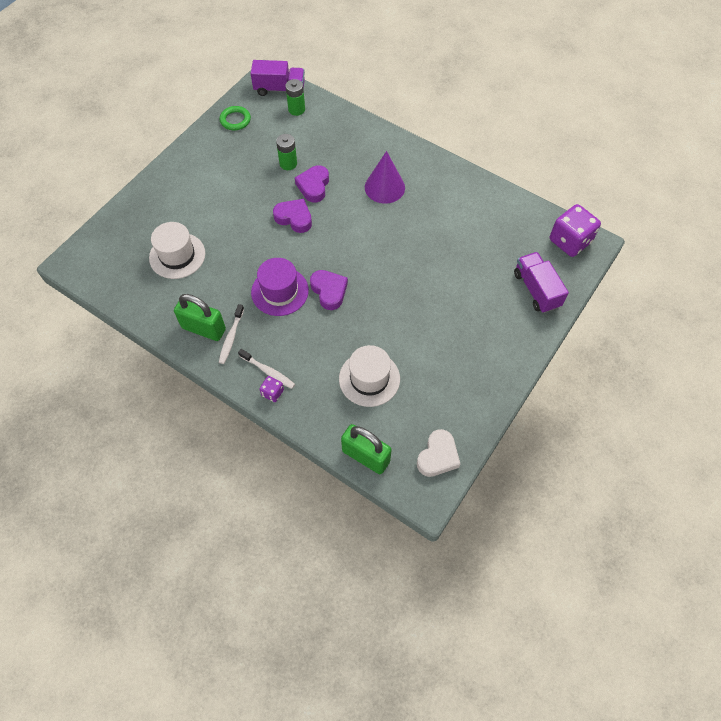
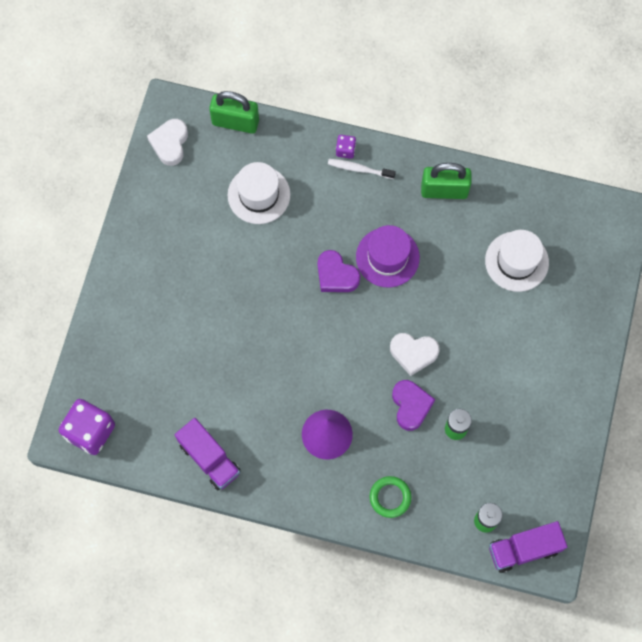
camera: 160 degrees right, 10 degrees up
(231, 337) = (412, 190): white toothbrush -> none
(235, 120) = (553, 474): green ring -> green ring (390, 497)
(294, 218) = (413, 353): purple heart -> white heart
(536, 290) = (115, 353): purple truck -> purple truck (209, 458)

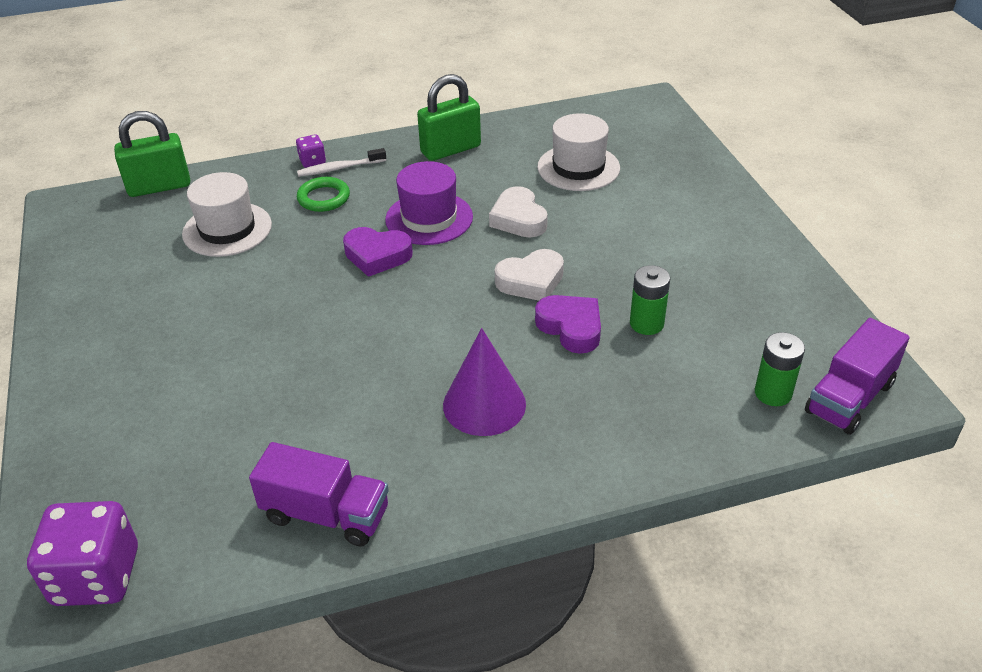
camera: 30 degrees left, 30 degrees down
(170, 143) = (79, 231): white heart -> white heart (518, 219)
(390, 497) = (628, 430): green ring -> green ring (323, 198)

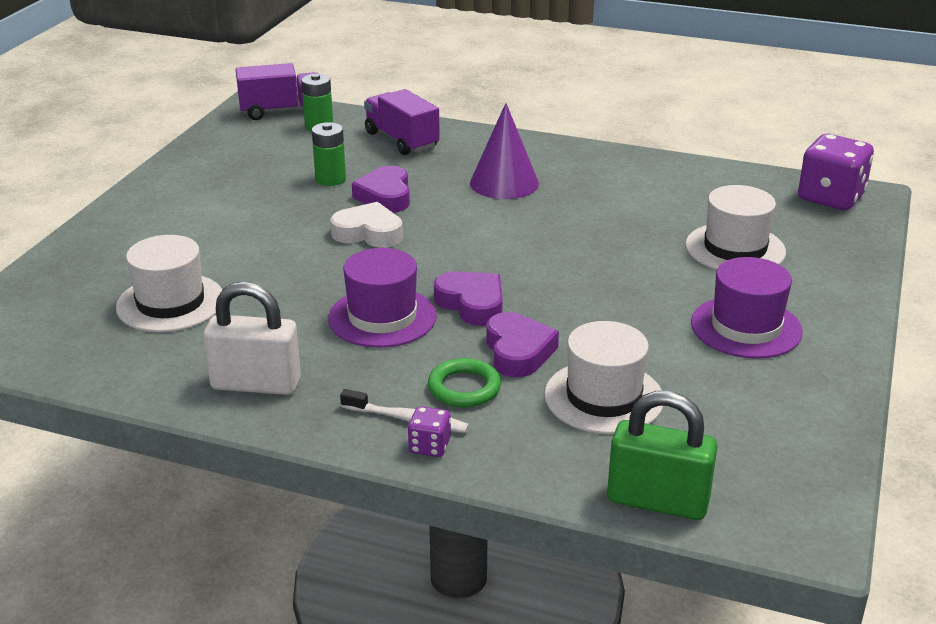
camera: 145 degrees left, 10 degrees down
(145, 330) = (746, 327): none -> purple hat
(187, 422) = (735, 248): none -> white hat
(310, 235) = (518, 351): none -> purple heart
(326, 514) = (662, 174): purple truck -> purple truck (401, 140)
(450, 149) = (256, 384): green padlock -> white padlock
(518, 219) = (303, 281): white heart -> none

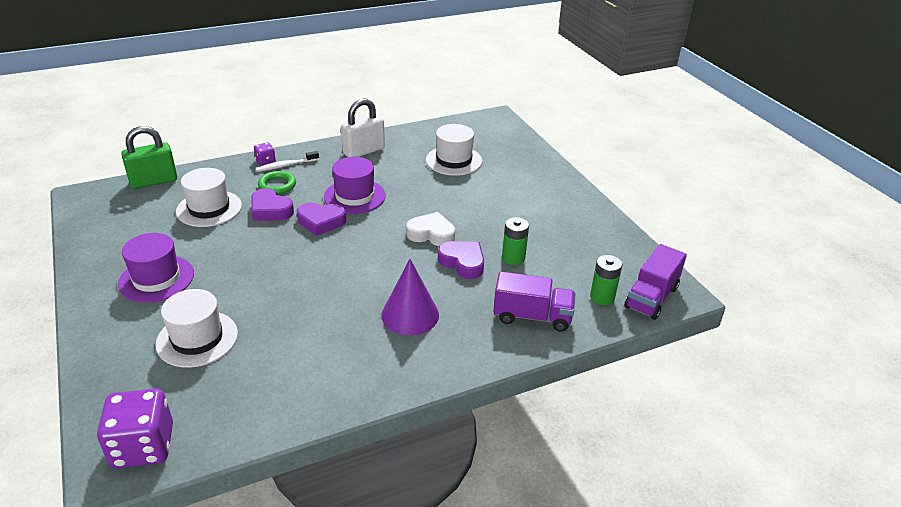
camera: 135 degrees right, 5 degrees up
(368, 233) = (431, 234): white heart -> white heart turned 135 degrees counterclockwise

